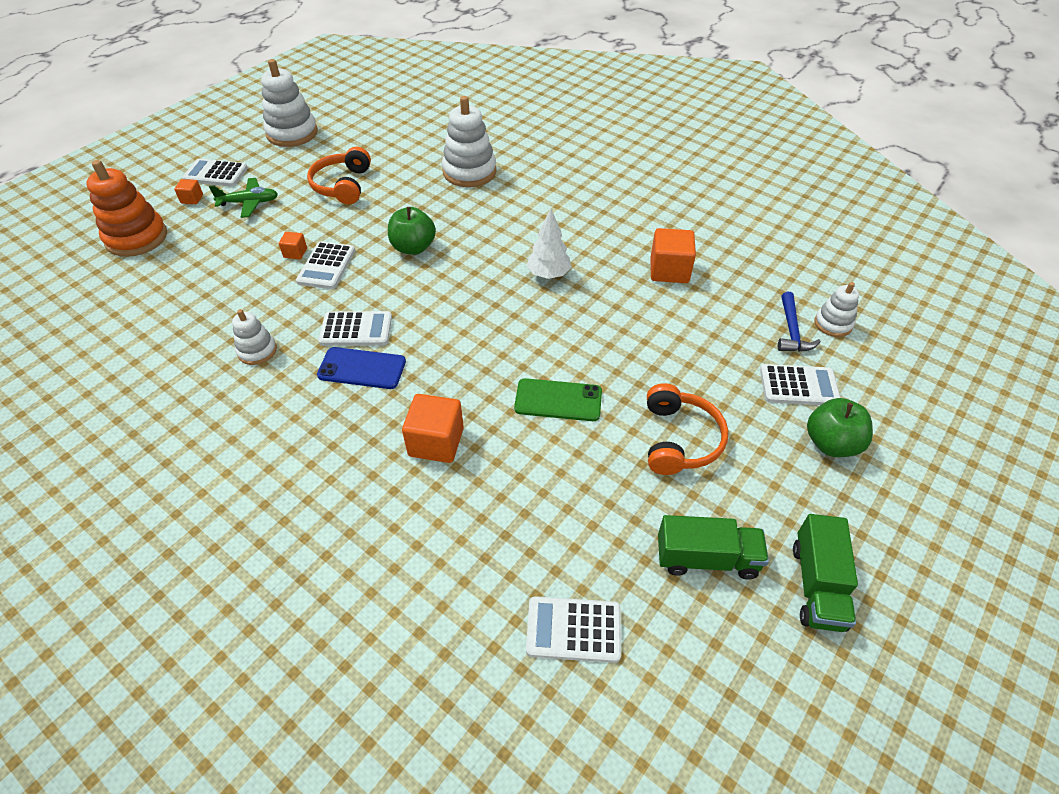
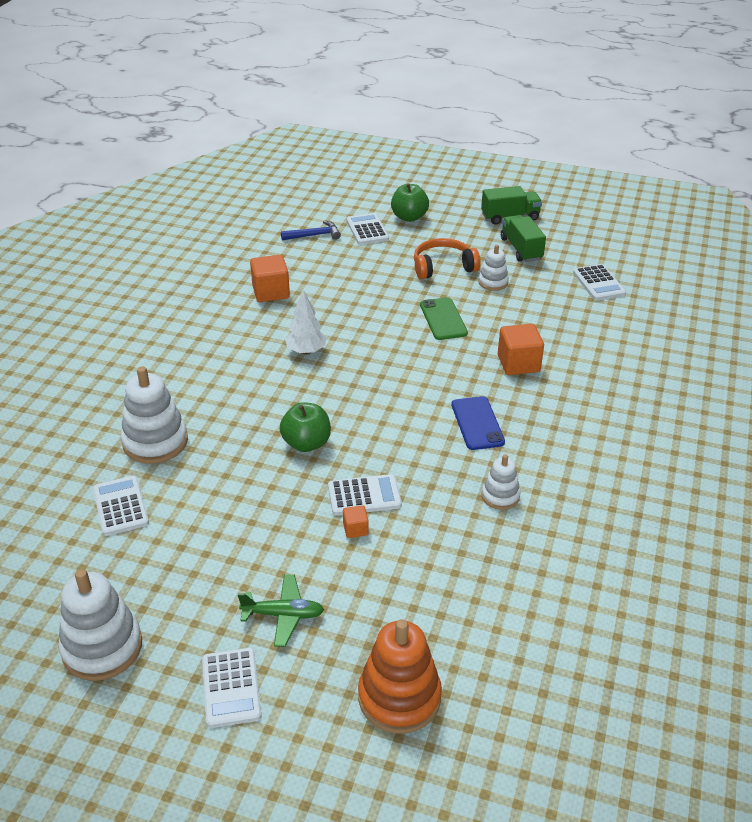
camera: 110 degrees left, 10 degrees down
(192, 199) = (298, 683): orange cube -> none
(249, 203) = (283, 615): green plane -> green plane turned 120 degrees clockwise
(342, 185) = (216, 540): orange headphones -> none
(356, 329) = (437, 442): white calculator -> white calculator (120, 506)
(833, 324) = (298, 221): white stacking toy -> white stacking toy (493, 282)

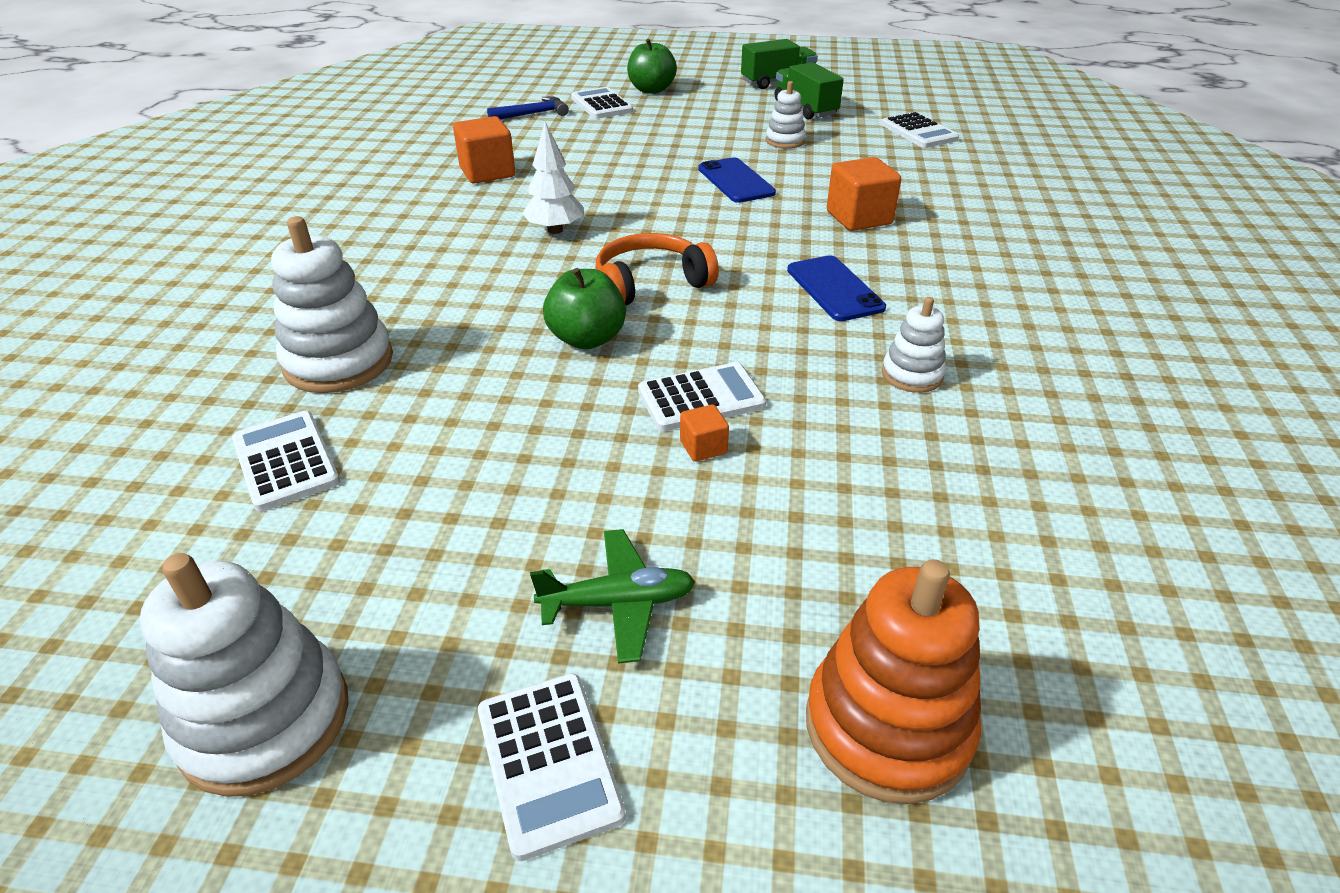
camera: 10 degrees left, 0 degrees up
(443, 267) = (714, 131): orange headphones -> orange headphones (650, 283)
(443, 319) = (735, 181): green phone -> blue phone

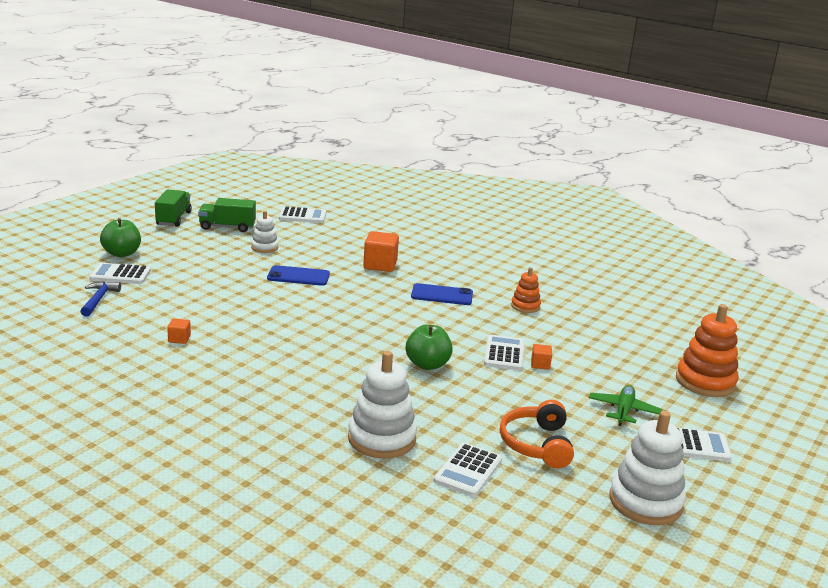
camera: 65 degrees left, 15 degrees down
(286, 461) = (468, 471): white calculator -> white calculator turned 60 degrees counterclockwise
(487, 172) = (179, 339): orange cube -> orange cube, size x0.51
(555, 230) = (295, 340): white tree -> none
(650, 283) = (389, 333): orange headphones -> orange headphones (536, 444)
(912, 375) = (525, 306): white stacking toy -> orange stacking toy

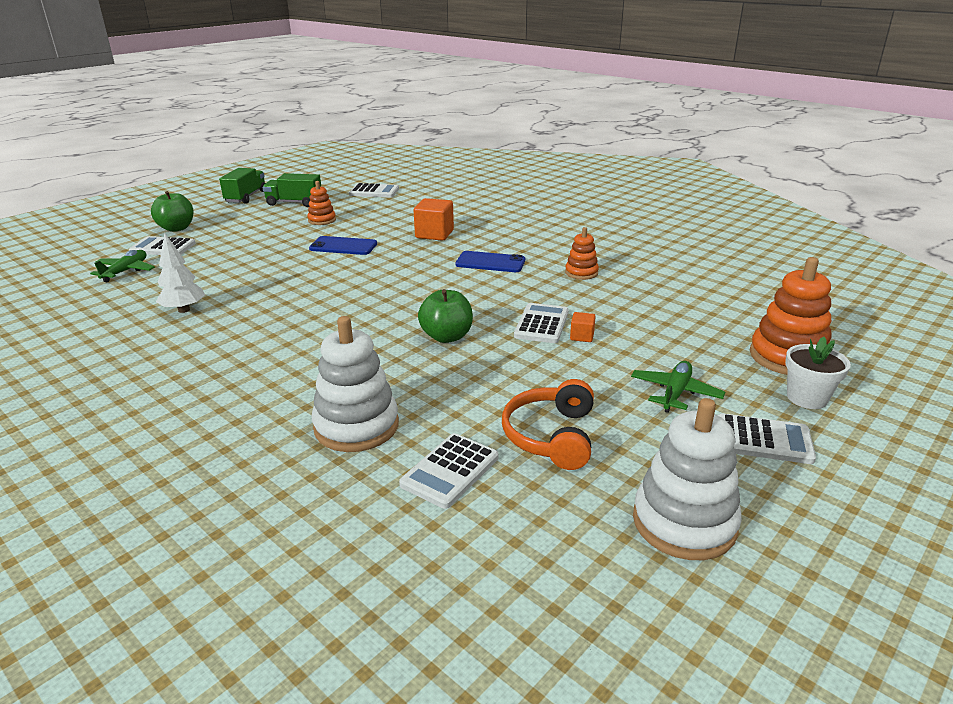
camera: 10 degrees right, 5 degrees up
(98, 299) = (126, 271): blue hammer -> green plane
(179, 339) = (184, 310): orange cube -> white tree
(264, 247) = (322, 220): white stacking toy -> orange stacking toy
(722, 414) = (807, 398): none -> white flower pot

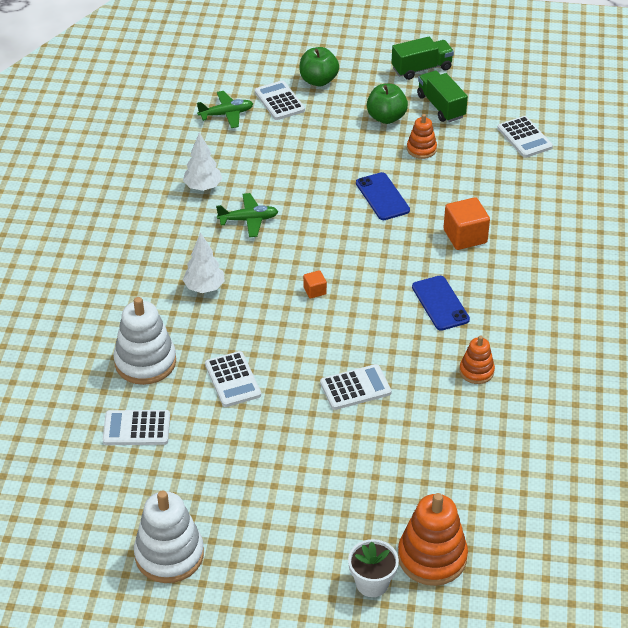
camera: 55 degrees right, 15 degrees up
(309, 353) = (204, 287): none -> white tree
(447, 337) = (288, 344): green apple -> green apple (386, 117)
(551, 436) = (208, 459): orange headphones -> none
(582, 336) = (356, 420): orange cube -> orange cube (314, 291)
(675, 393) = (316, 504): green plane -> green plane (248, 220)
(763, 440) = (291, 571): white calculator -> white calculator (232, 380)

